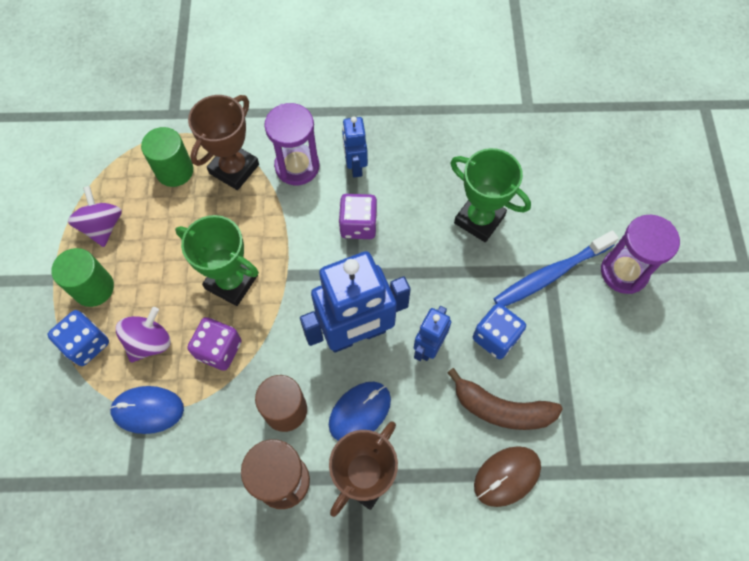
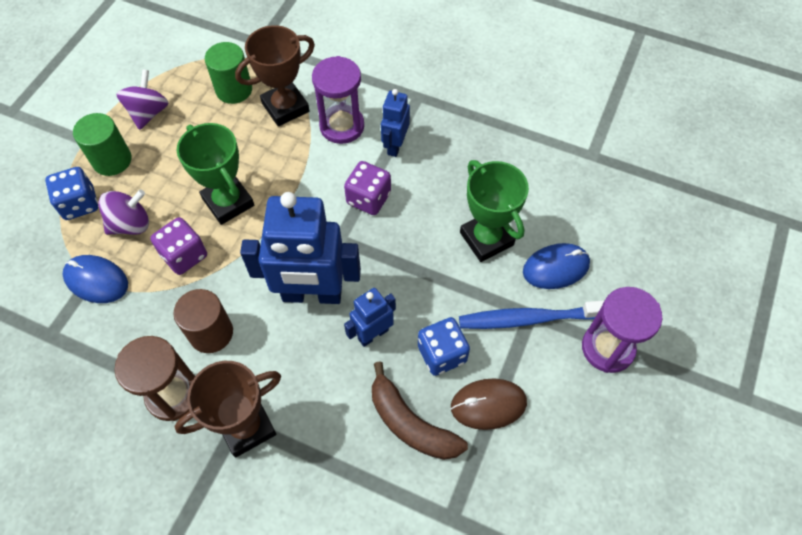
camera: 25 degrees right, 5 degrees down
(360, 412) = (276, 365): blue mouse -> blue mouse (556, 268)
(507, 476) = (380, 489): brown mouse -> brown mouse (488, 405)

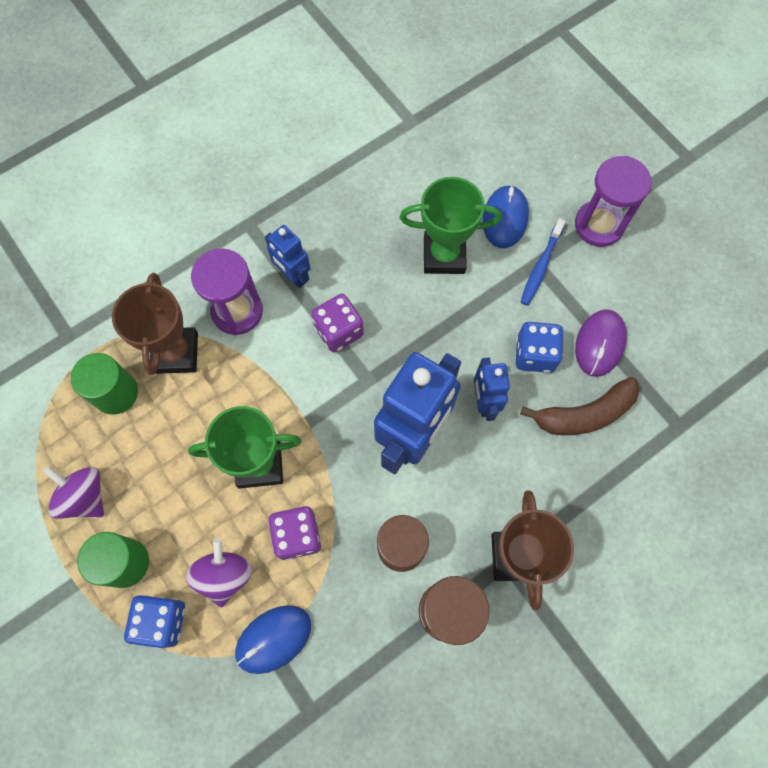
camera: 60 degrees left, 10 degrees up
(488, 405) = (599, 344): brown mouse -> purple mouse
(530, 319) = (541, 266): blue toothbrush -> blue toothbrush, size x0.66

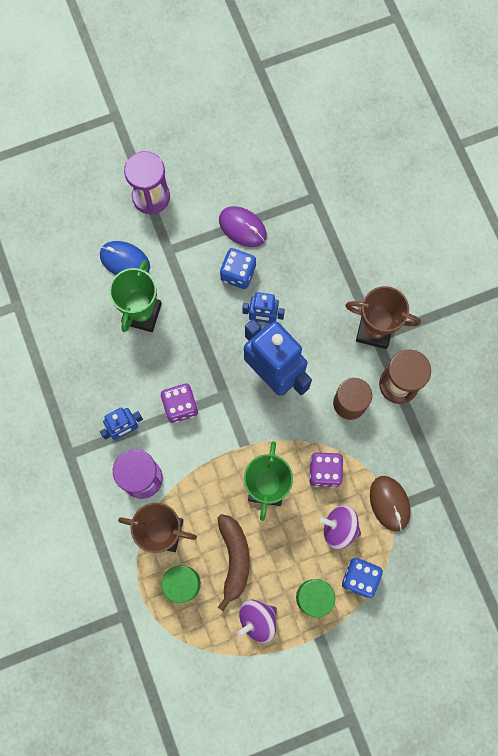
camera: 75 degrees left, 5 degrees up
(273, 639) = (389, 503): blue mouse -> brown mouse
(541, 266) = (172, 248): blue toothbrush -> none
(584, 414) = (290, 255): brown banana -> brown banana (234, 559)

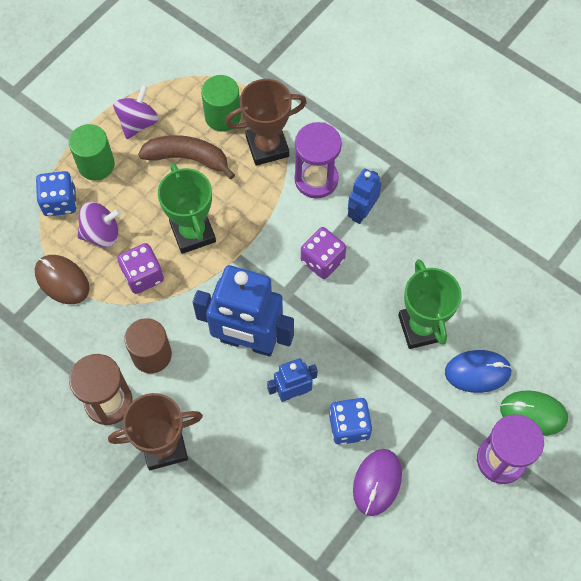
camera: 150 degrees right, 10 degrees down
(108, 213) = (533, 413): none -> green mouse
(234, 559) = (188, 158): brown banana -> brown banana turned 135 degrees clockwise
(242, 227) = (377, 482): purple mouse -> purple mouse turned 75 degrees counterclockwise

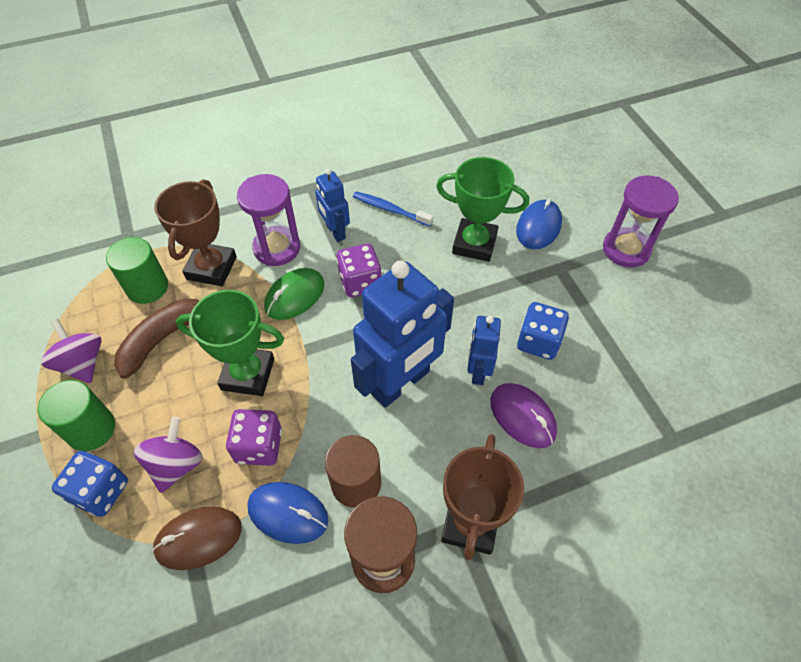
camera: 60 degrees left, 10 degrees down
(107, 324) = (288, 513): none -> blue mouse
(377, 482) = (605, 347): purple mouse -> purple mouse (522, 416)
(414, 240) = (390, 209): none -> blue toothbrush
(533, 413) = (595, 210): green mouse -> green mouse (294, 296)

